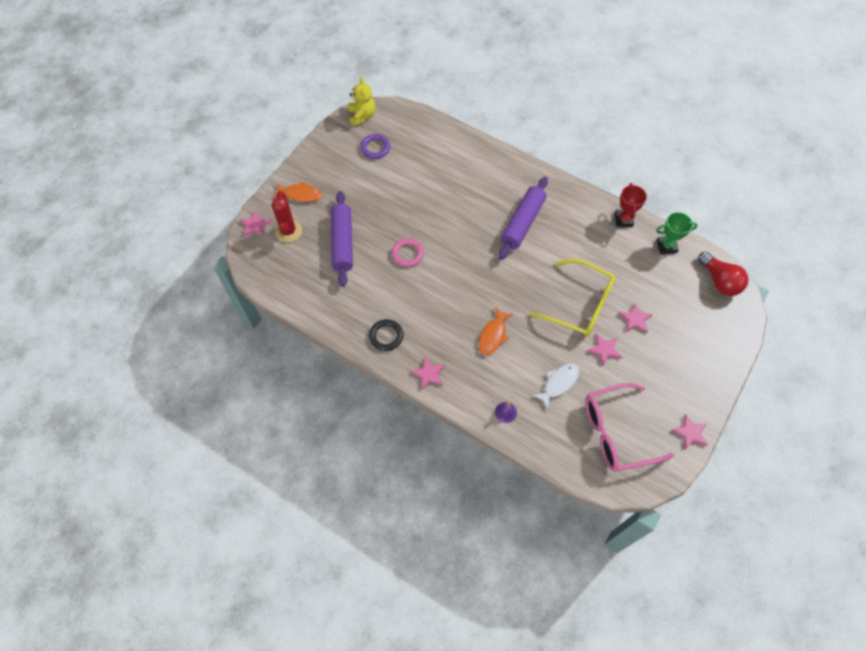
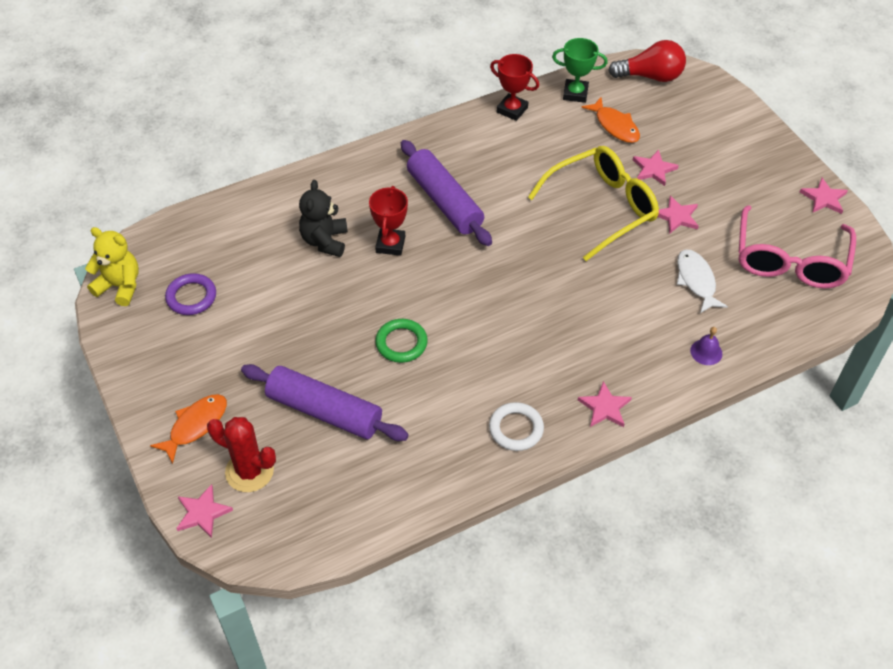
camera: 60 degrees left, 10 degrees down
(386, 336) = (516, 429): black ring -> white ring
(407, 254) = (401, 343): pink ring -> green ring
(452, 183) = (325, 241): none -> black teddy bear
(471, 214) = (390, 244): none -> red trophy
(493, 335) = (589, 311): orange fish -> orange fish (615, 126)
(666, 246) = (575, 93): green trophy -> green trophy turned 75 degrees clockwise

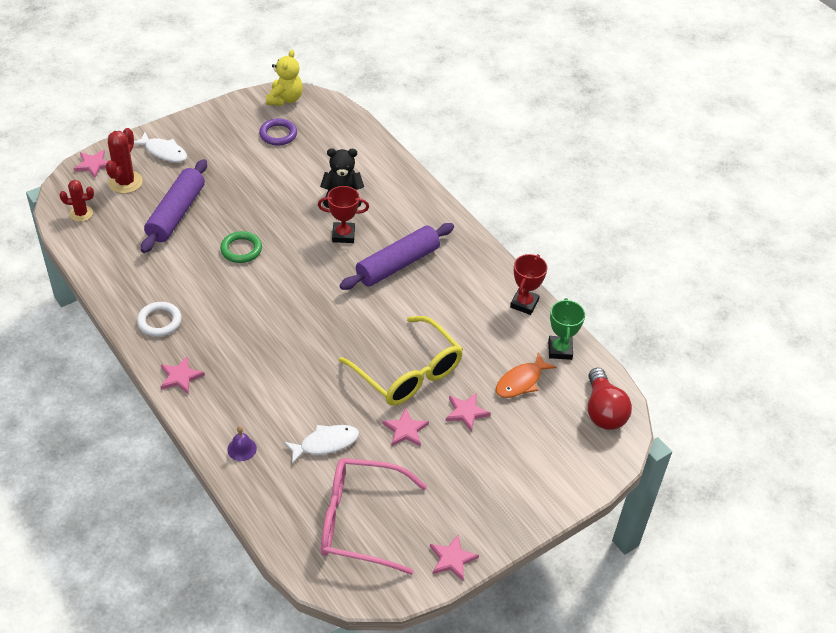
camera: 80 degrees right, 5 degrees down
(195, 425) = (164, 152): orange fish -> white fish
(305, 524) = (81, 214): none -> red cactus

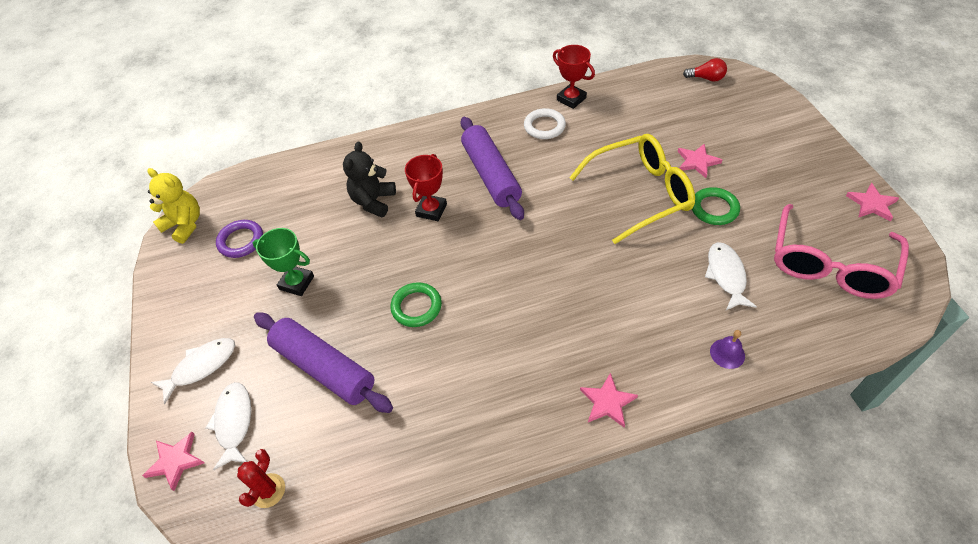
camera: 65 degrees left, 5 degrees up
(125, 182) = (234, 422): red cactus -> white fish
(159, 321) = (509, 413): white ring -> white ring (544, 126)
(405, 430) = (714, 209): pink star -> green ring
(521, 381) = (665, 119): orange fish -> none
(560, 350) = (632, 89): green trophy -> green trophy (297, 283)
(603, 411) = (706, 78): red light bulb -> red light bulb, size x0.58

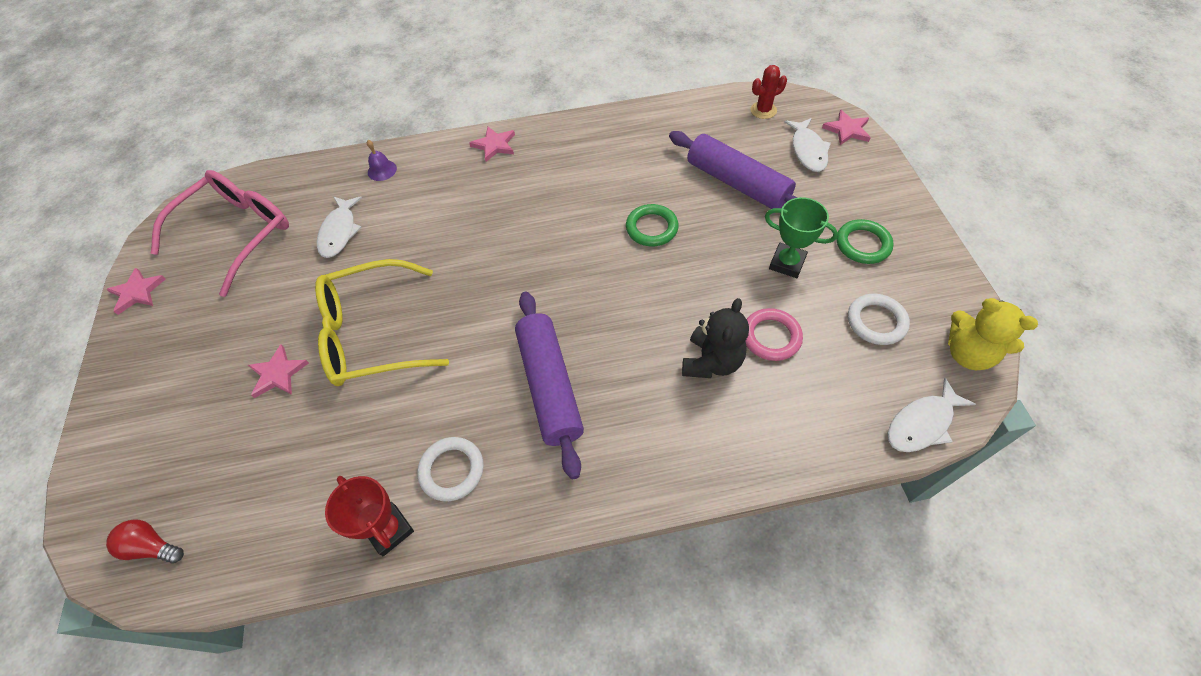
camera: 175 degrees left, 5 degrees up
(201, 367) = (859, 192): white fish -> white fish (922, 423)
(241, 241) = (876, 321): purple ring -> white ring
(268, 490) = (763, 110): red cactus -> red cactus turned 45 degrees clockwise
(325, 222) = (771, 337): none -> pink ring
(431, 210) = (633, 339): red trophy -> none
(714, 209) = (302, 304): green ring -> green ring (862, 244)

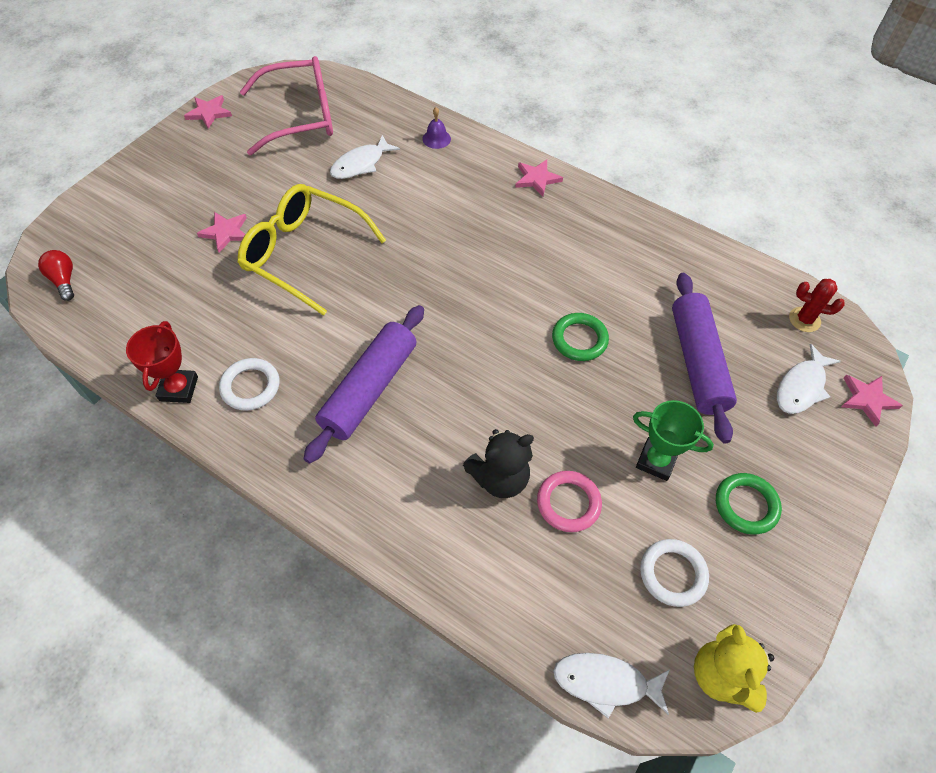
camera: 40 degrees right, 0 degrees up
(787, 263) = (656, 461): green trophy -> green trophy turned 45 degrees counterclockwise

